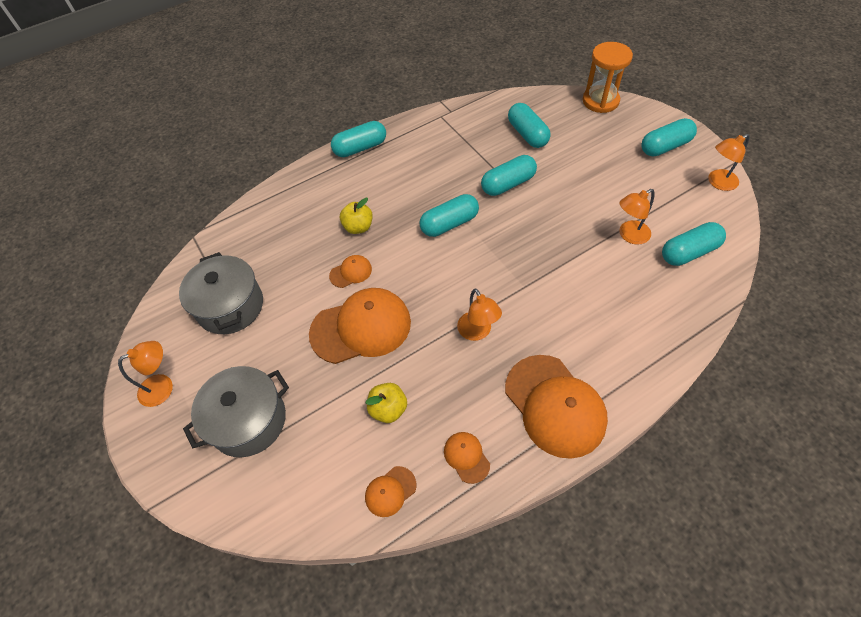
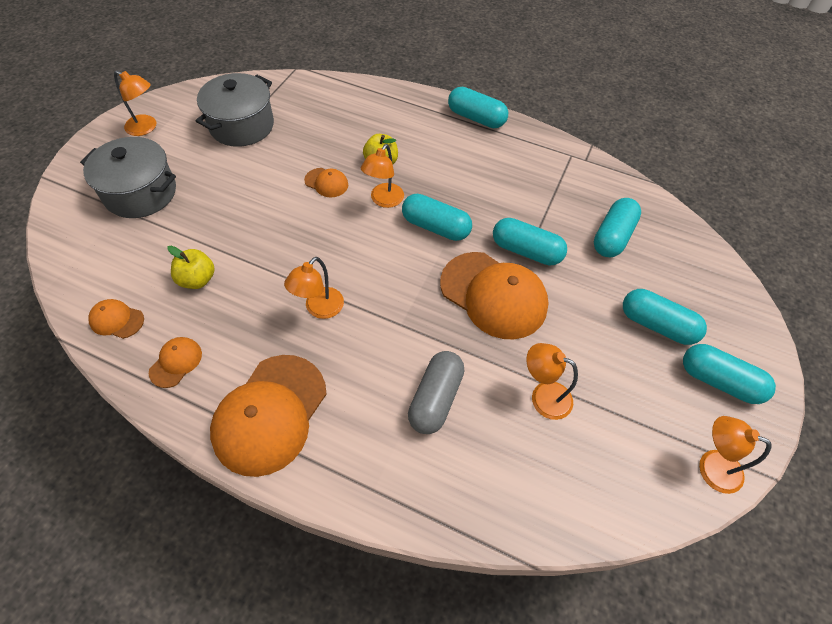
camera: 50 degrees right, 0 degrees up
(361, 328) = (271, 219): orange cap -> orange cap (493, 295)
(399, 243) = (383, 200): none -> orange lamp
(599, 295) = (435, 398): none -> grey capsule
(600, 101) = (731, 283): orange hourglass -> none
(688, 252) = (566, 472): turquoise capsule -> turquoise capsule (656, 325)

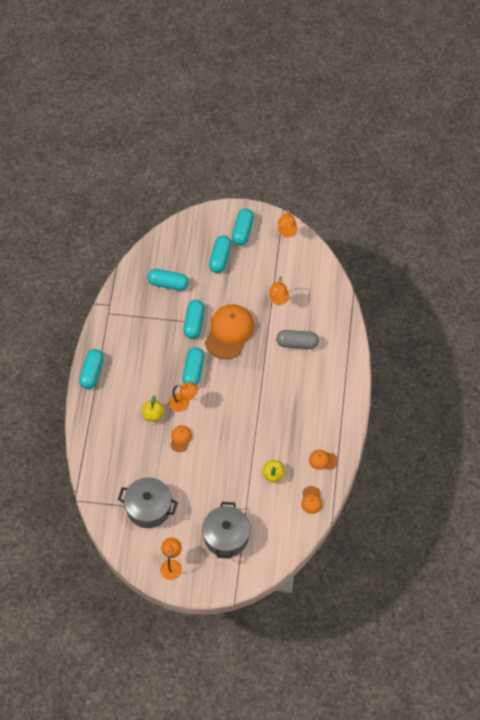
camera: 105 degrees left, 5 degrees up
(270, 414) = (331, 408): orange cap -> none
(319, 309) = (268, 409): orange lamp -> none

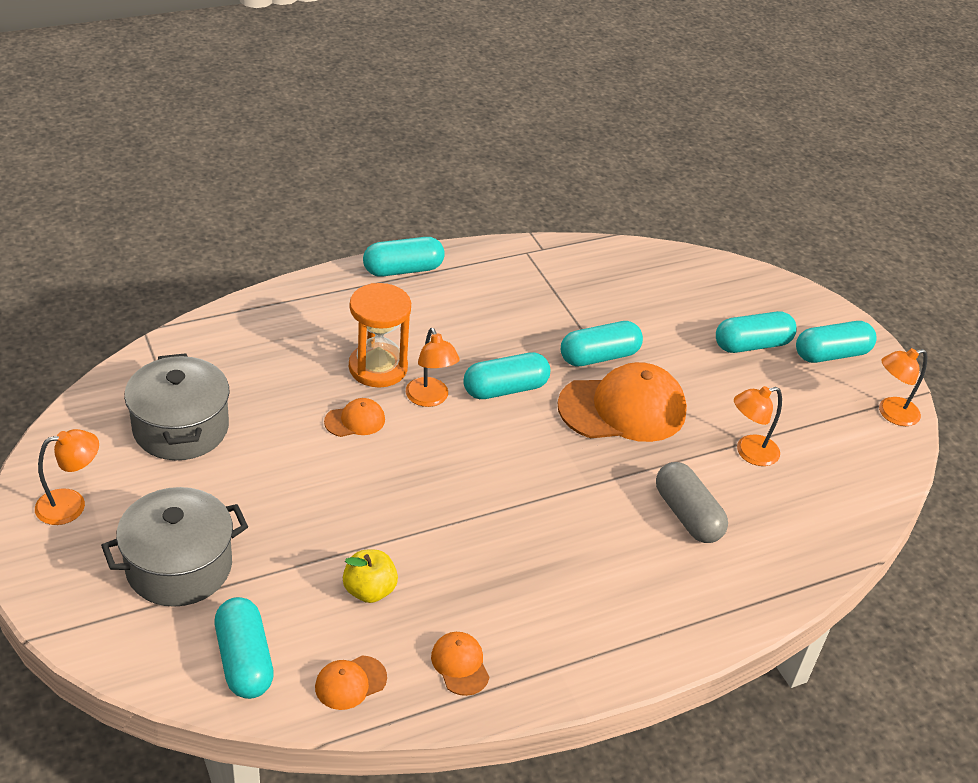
camera: 55 degrees right, 20 degrees down
(153, 415) = (378, 368): yellow apple -> orange hourglass
(168, 283) = (643, 300): turquoise capsule -> turquoise capsule (244, 660)

